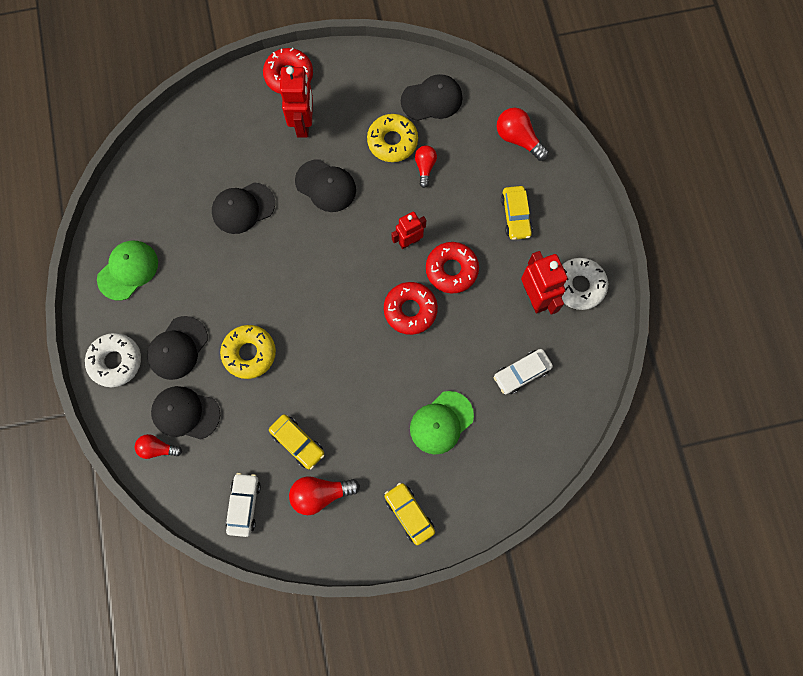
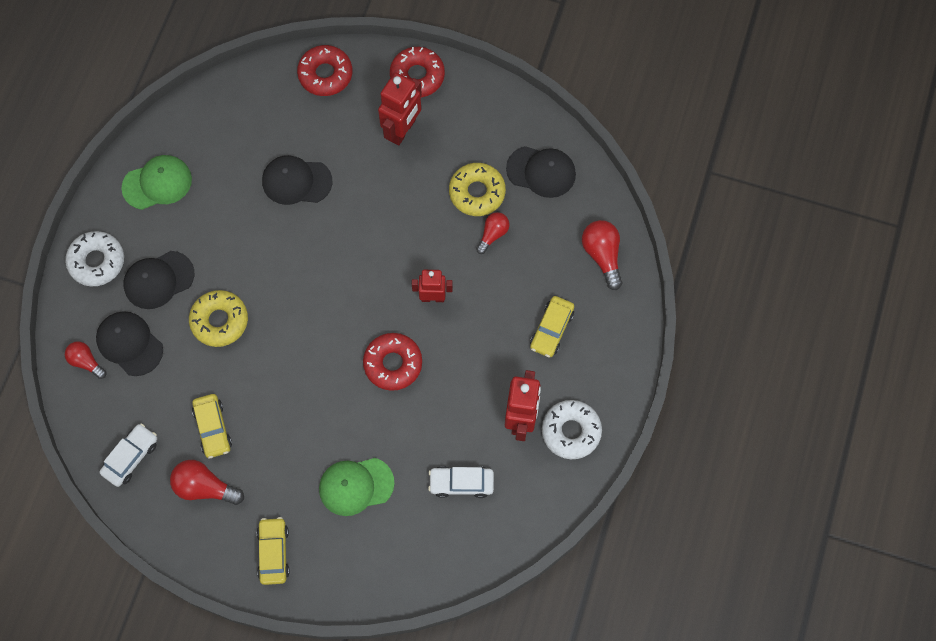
camera: 30 degrees right, 5 degrees down
(326, 186) = (386, 201): black cap -> none
(451, 270) = (456, 347): red donut -> red donut (325, 74)

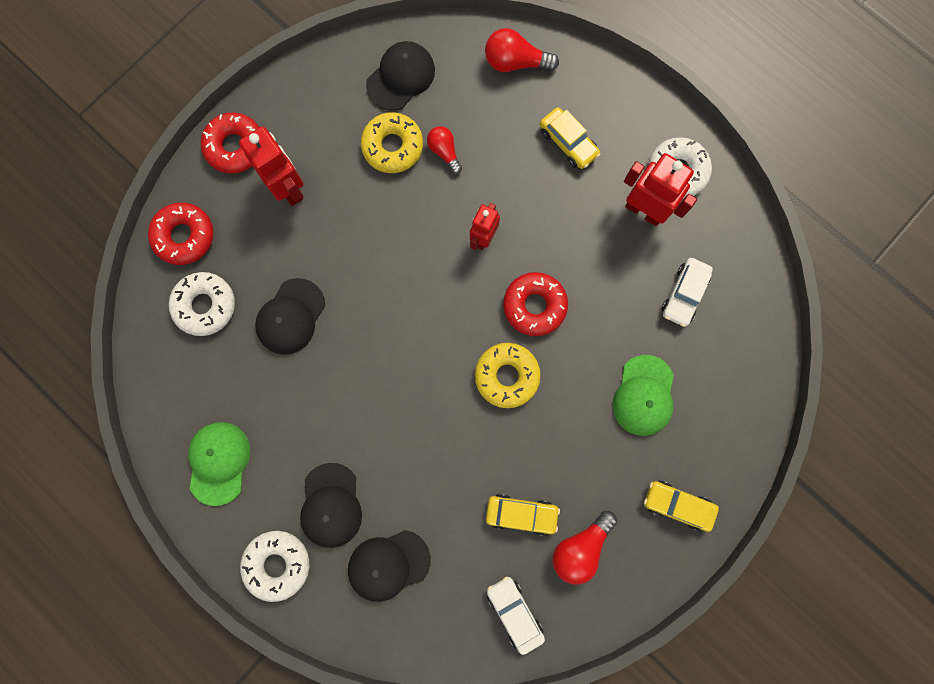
camera: 65 degrees left, 10 degrees up
(86, 362) = (387, 620): red light bulb -> none
(219, 321) = (408, 459): yellow donut -> yellow donut (507, 376)
(276, 115) = (205, 305): none -> white donut

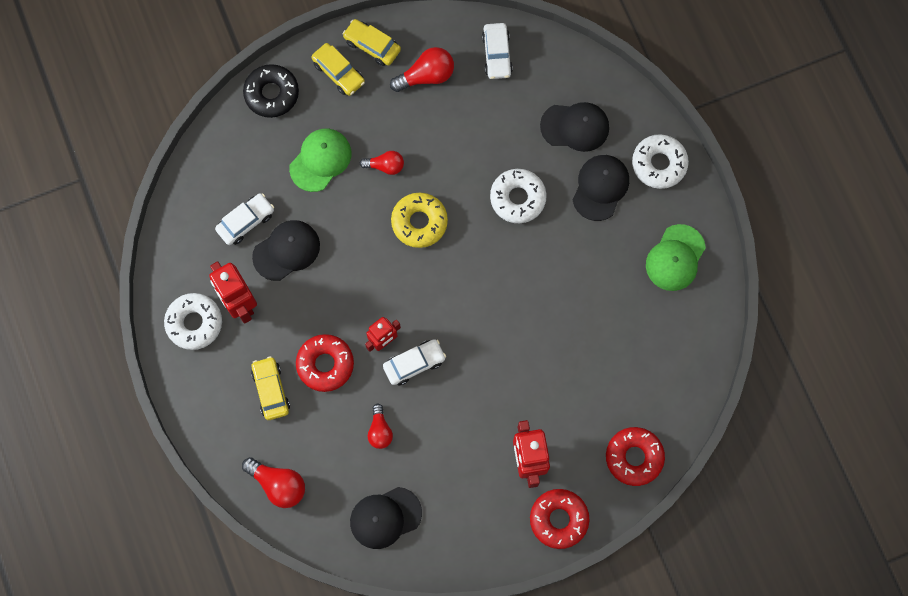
camera: 155 degrees left, 5 degrees down
(205, 305) = (639, 389): white donut -> white donut (517, 198)
(290, 316) = (571, 347): black cap -> black cap (286, 250)
(392, 146) = (422, 456): yellow donut -> none
(442, 229) = (414, 364): none -> white car
(521, 514) = (458, 118): yellow car -> yellow car (372, 46)
(534, 306) = (370, 266): red donut -> red donut (325, 364)
(572, 421) = (385, 166): none -> red light bulb
(735, 446) = (272, 94): none -> black donut

